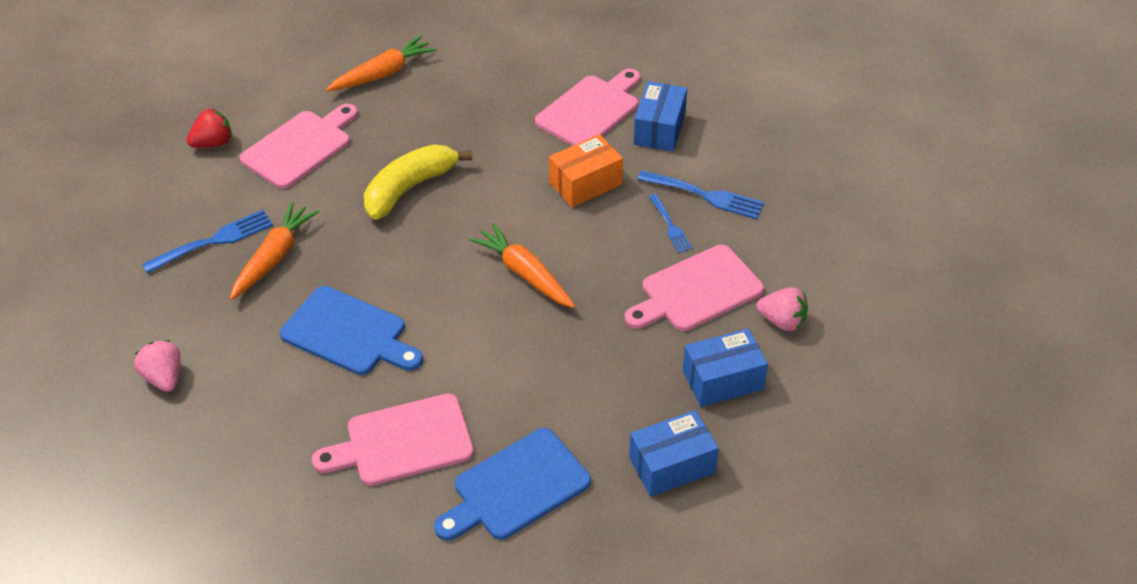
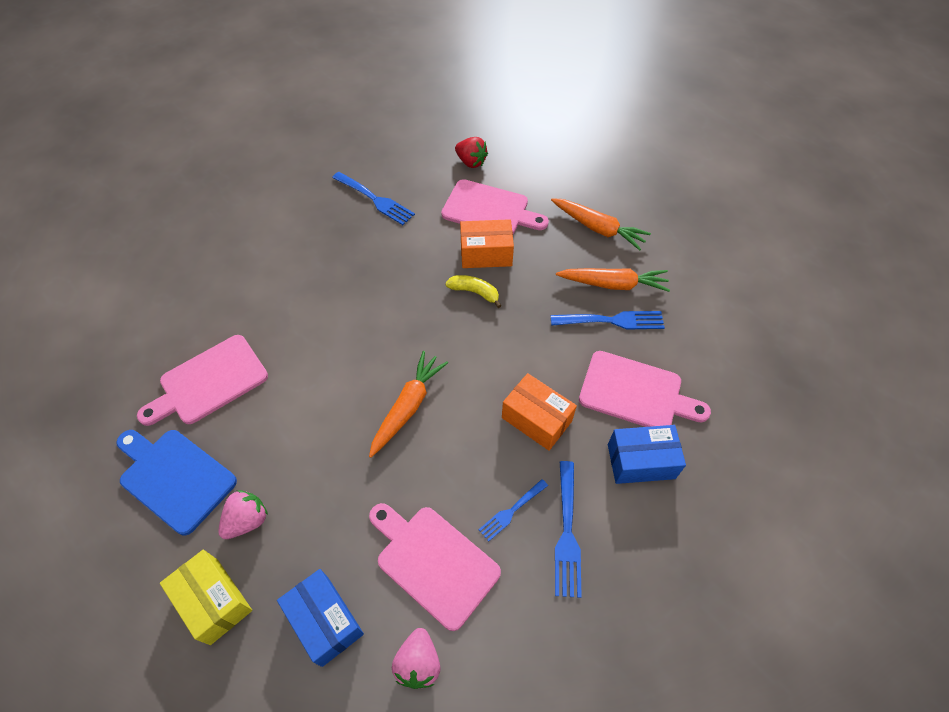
camera: 70 degrees right, 10 degrees up
(164, 377) = (244, 223): pink strawberry -> pink strawberry (247, 520)
(274, 257) = (370, 238): orange carrot -> orange carrot (613, 284)
(348, 333) = (309, 309): blue cutting board -> none
(362, 166) = (486, 254): none -> orange box
(403, 442) = (209, 382): pink cutting board -> pink cutting board turned 90 degrees counterclockwise
(410, 188) = (474, 292): yellow banana -> yellow banana, size x0.55
(504, 100) = (611, 321): none -> blue fork
(672, 465) = (214, 601): blue box -> yellow box

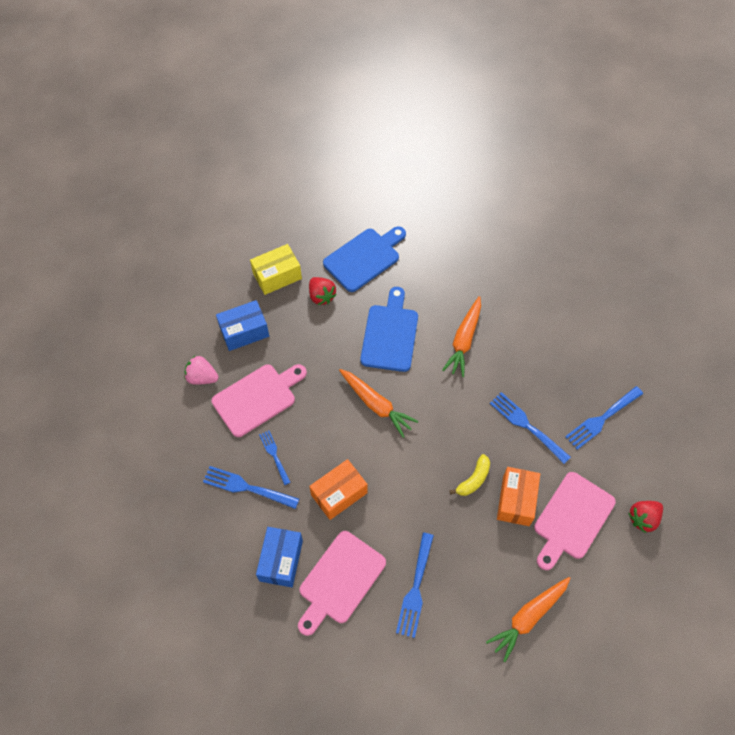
camera: 105 degrees right, 5 degrees up
(209, 382) = (433, 280): pink cutting board -> none
(247, 520) = (321, 296): pink strawberry -> red strawberry
(301, 414) = (390, 334): none -> blue cutting board
(398, 257) = (527, 426): none -> blue fork
(613, 284) = (456, 605): orange carrot -> orange carrot (464, 340)

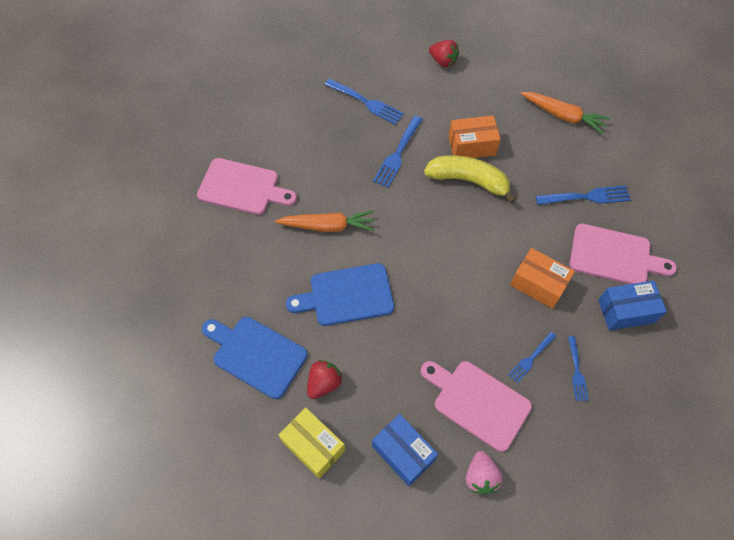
camera: 110 degrees left, 0 degrees up
(247, 487) = (576, 371): blue fork -> blue fork, size x0.63
(376, 404) = (432, 282): orange carrot -> none
(473, 479) = (468, 181): yellow banana -> yellow banana, size x1.81
(572, 519) = (467, 105): pink cutting board -> pink cutting board (242, 187)

